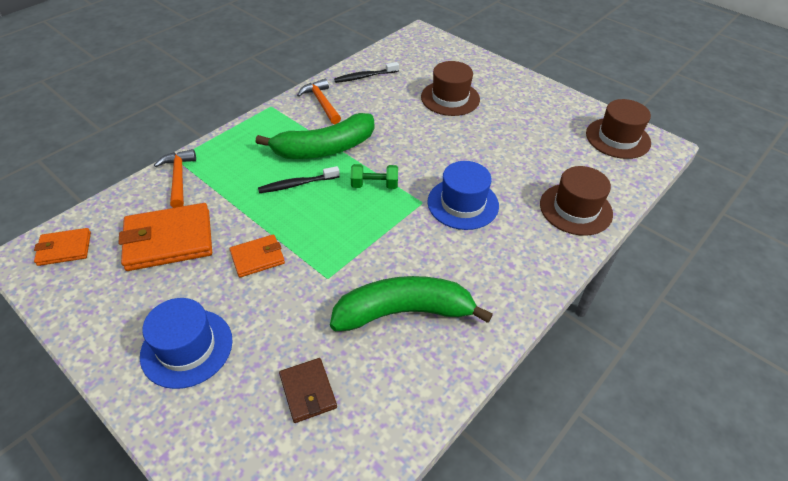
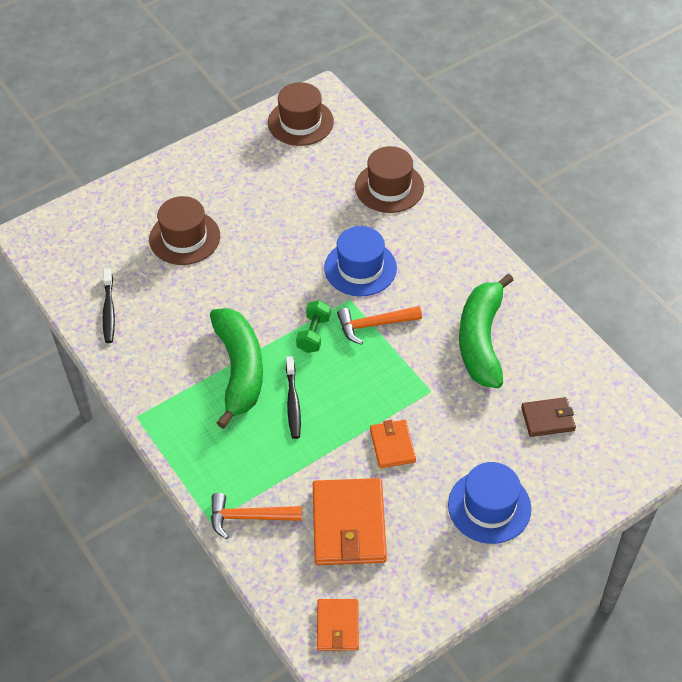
camera: 75 degrees left, 5 degrees up
(321, 103) = (149, 362): orange hammer -> orange hammer (374, 325)

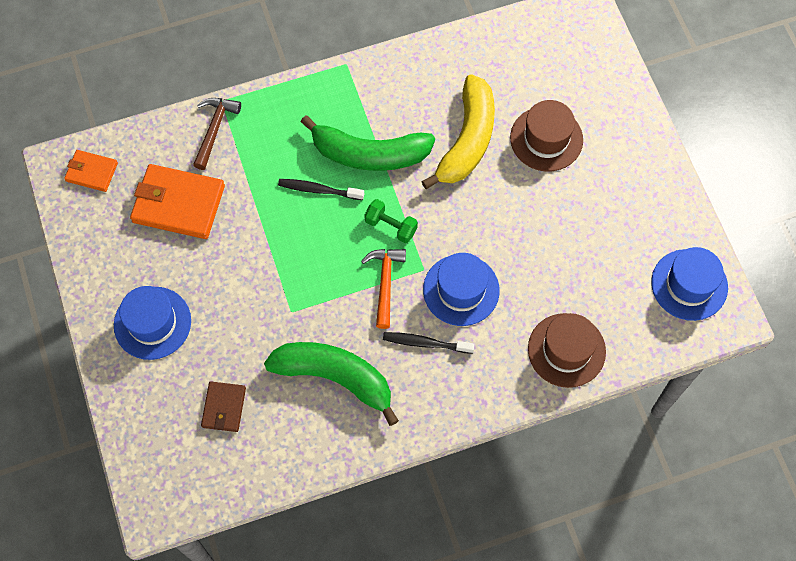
camera: 105 degrees right, 15 degrees up
(109, 311) = (472, 60): black toothbrush -> black toothbrush (425, 343)
(202, 295) = (467, 140): none -> yellow banana
(249, 517) = (214, 130): orange hammer -> brown hammer
(300, 122) = (689, 285): brown hat -> blue hat
(392, 445) = (244, 260): orange wallet -> none

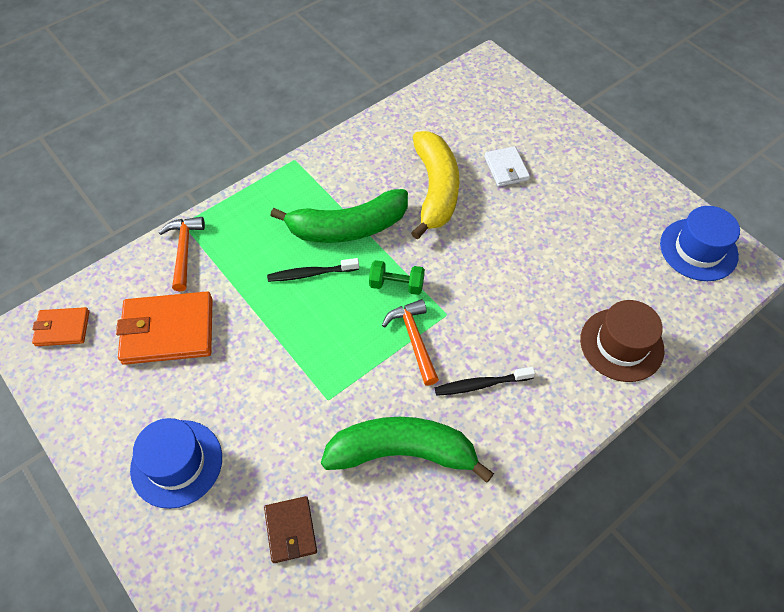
camera: 20 degrees left, 10 degrees down
(214, 130) = (184, 251): brown hammer -> orange hammer
(461, 290) = (492, 322): blue hat -> none
(546, 139) = (506, 168): brown hat -> white wallet

